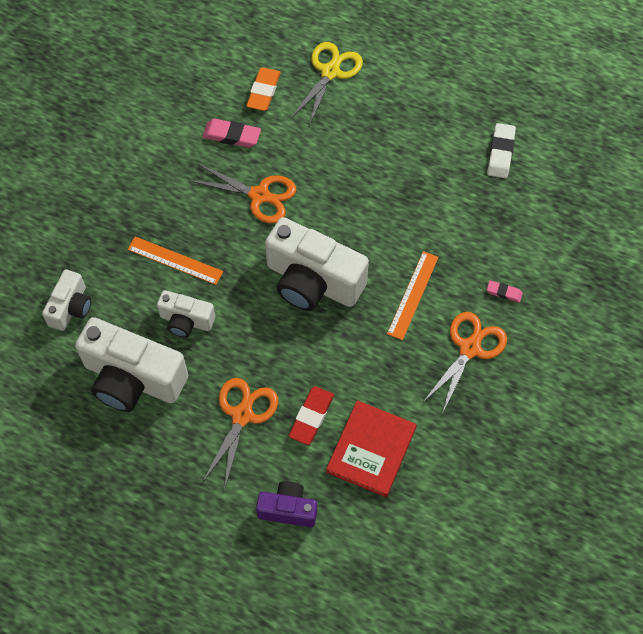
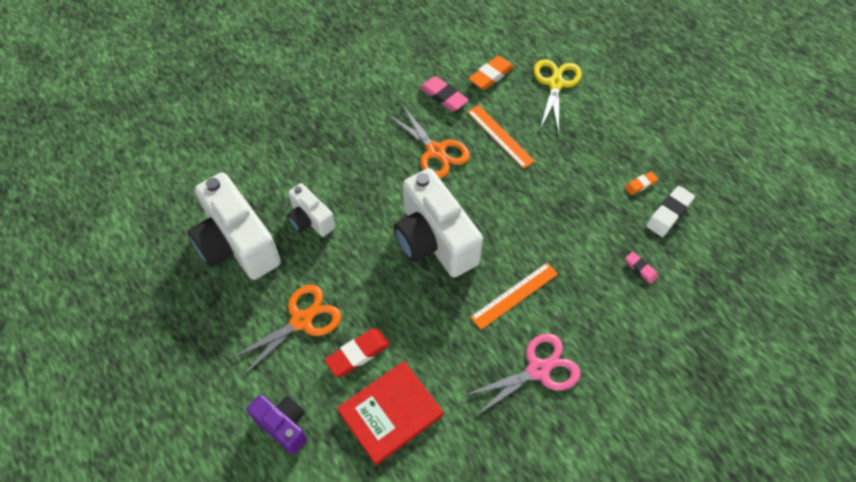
camera: 30 degrees right, 5 degrees down
(71, 308) = (231, 166): white camera -> none
(175, 260) = (334, 169): orange ruler -> orange ruler (500, 136)
(330, 72) = (555, 84): yellow scissors -> yellow scissors turned 45 degrees counterclockwise
(462, 137) = (640, 184): none -> orange eraser
(469, 348) = (538, 370): orange scissors -> pink scissors
(504, 293) = (601, 336): pink eraser -> pink eraser (640, 269)

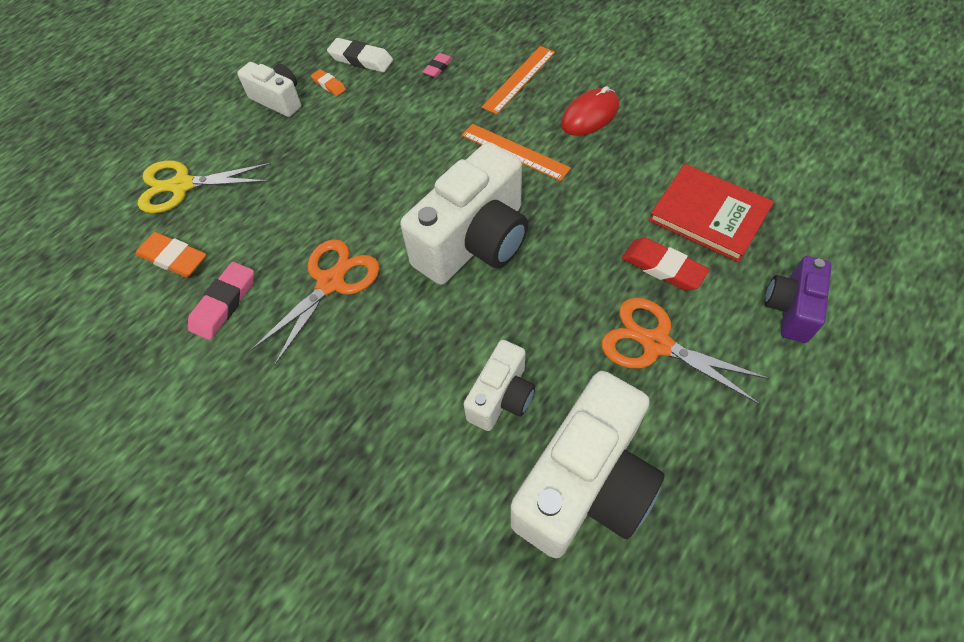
camera: 105 degrees left, 0 degrees up
(500, 136) = (286, 220): orange ruler -> orange ruler (519, 79)
(538, 370) = (590, 115): pink scissors -> red mouse
(631, 148) = (278, 100): none -> white camera

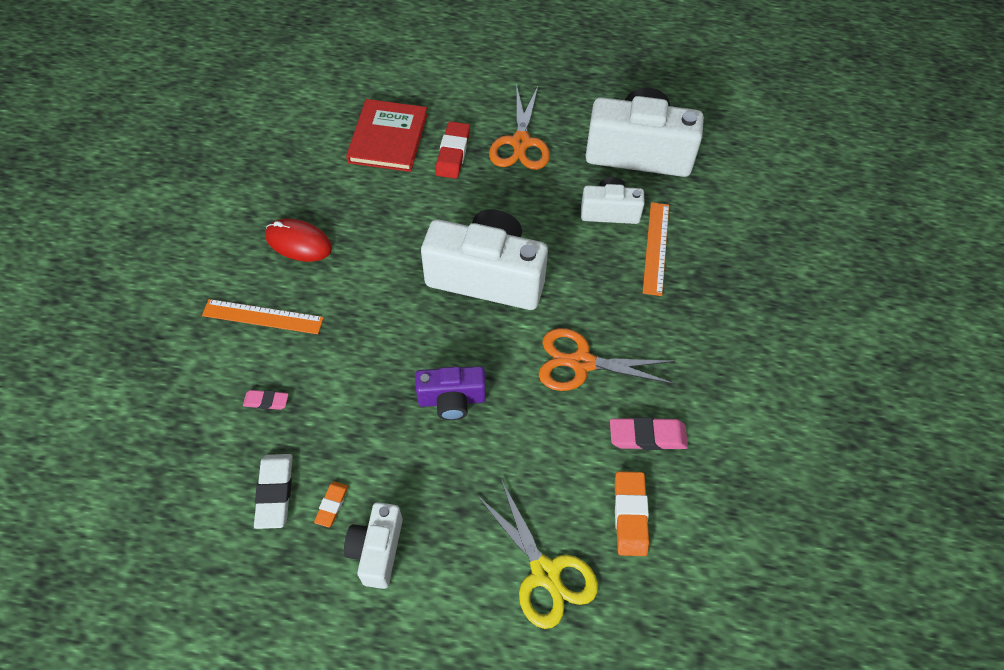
camera: 120 degrees left, 0 degrees up
(514, 151) = (369, 285): orange ruler -> orange ruler (656, 248)
(790, 308) = (454, 83): purple camera -> purple camera (452, 400)

